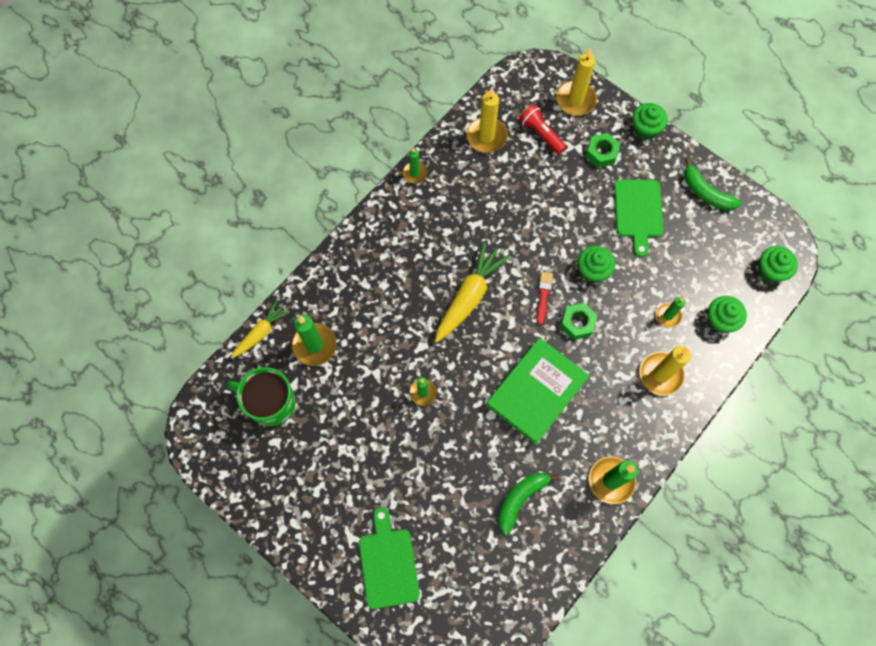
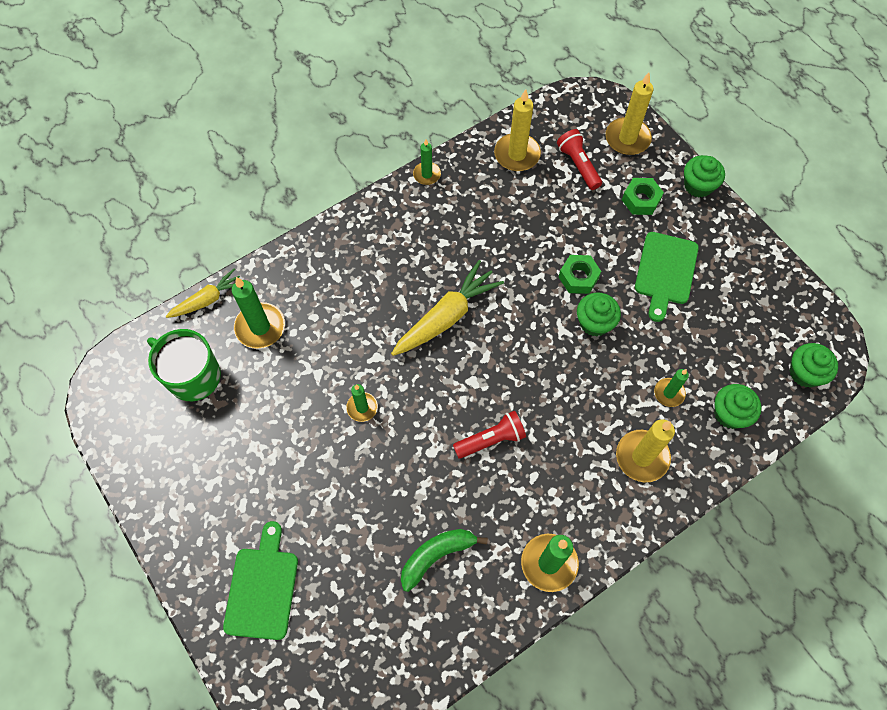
camera: 15 degrees right, 5 degrees down
(536, 392) = (491, 439): green book -> red flashlight
(543, 295) = (530, 336): red brush -> none
(577, 323) = (560, 375): green nut -> green nut (578, 277)
(705, 192) = (750, 269): green banana -> none

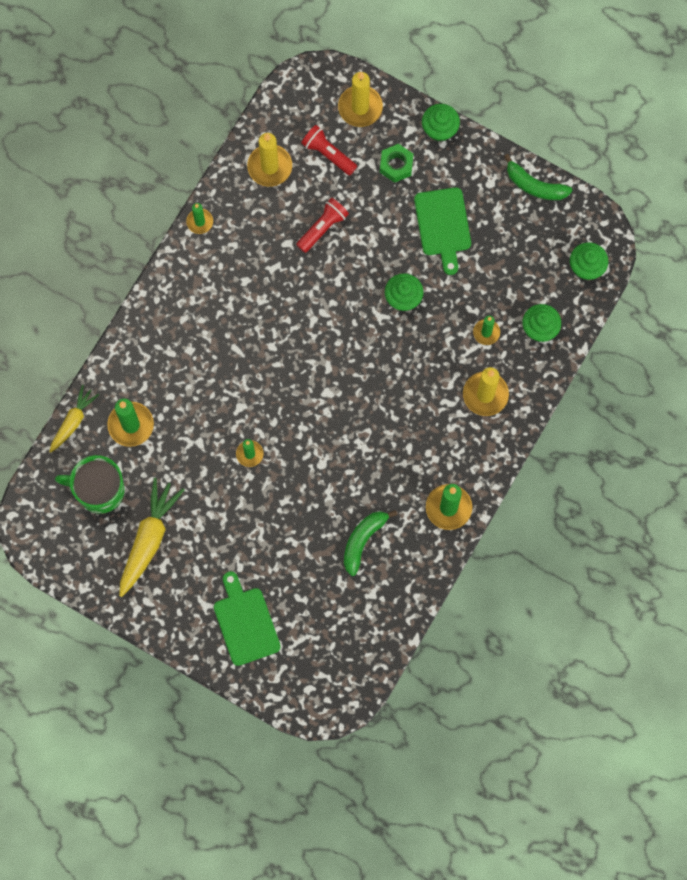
camera: 25 degrees left, 10 degrees up
(446, 316) = (280, 347): yellow carrot -> yellow carrot (149, 539)
(491, 439) = (363, 433): red flashlight -> red flashlight (322, 228)
(578, 277) = (373, 263): green nut -> none
(776, 272) = (534, 185): none -> green banana

